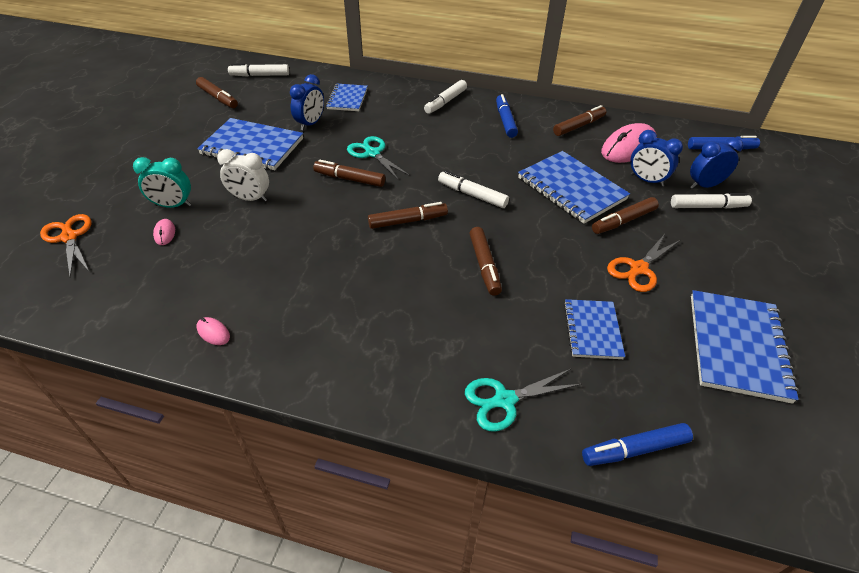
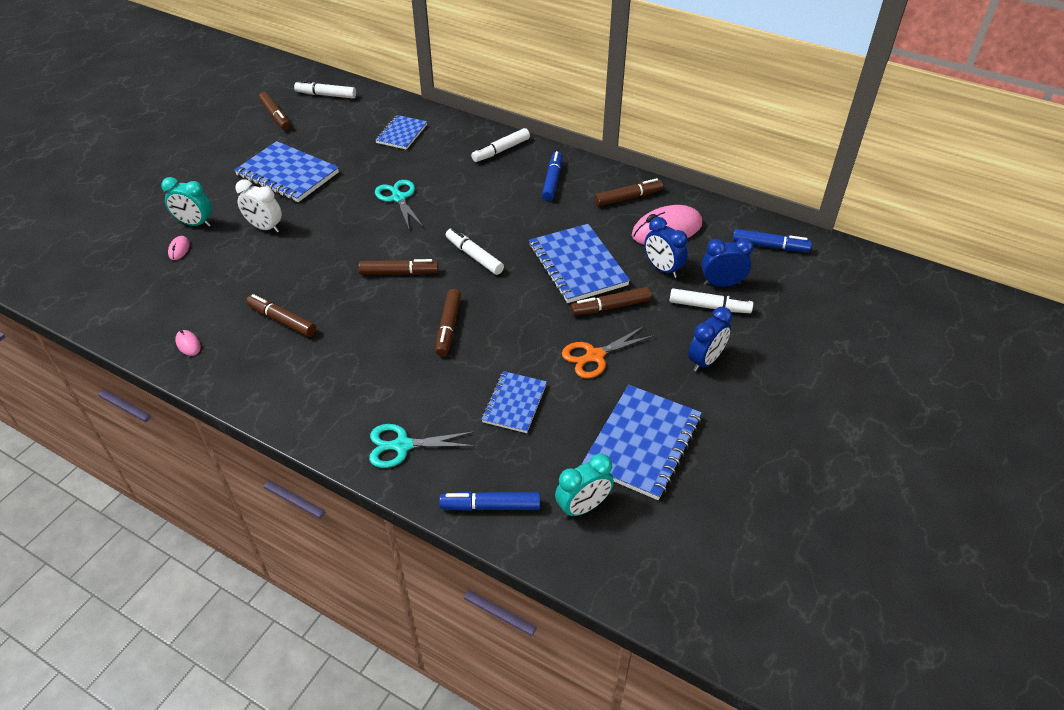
camera: 15 degrees right, 0 degrees up
(69, 237) = (100, 240): orange scissors -> none
(310, 124) = (353, 157): blue clock -> blue clock (705, 361)
(350, 179) = (364, 222): brown marker -> brown marker (282, 320)
(726, 428) = (583, 507): none -> turquoise clock

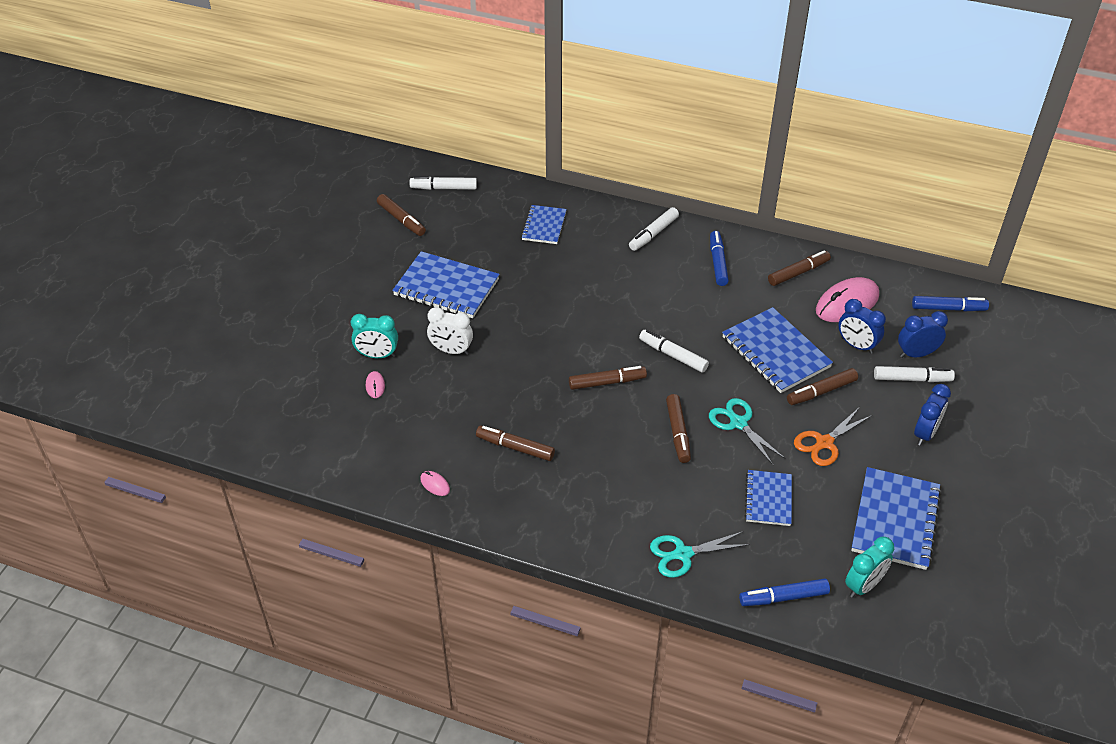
camera: 10 degrees left, 0 degrees up
(398, 198) = (572, 301): turquoise scissors -> turquoise scissors (738, 423)

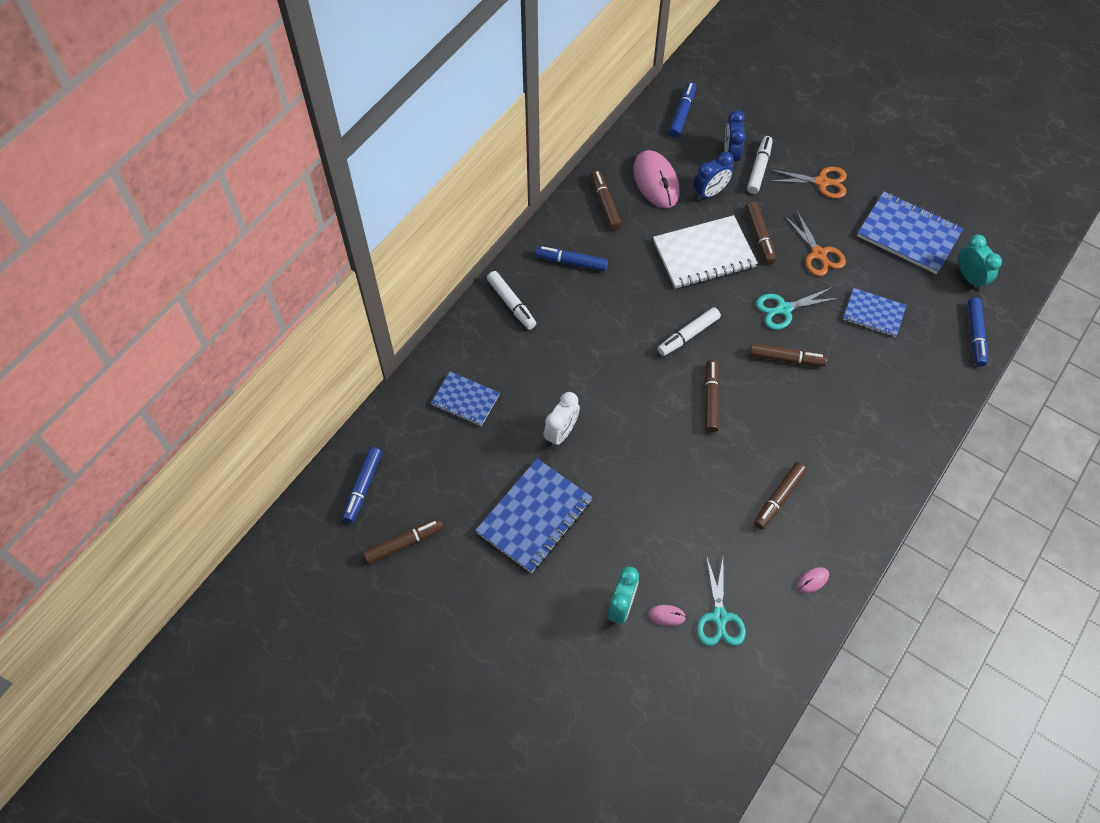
camera: 75 degrees left, 15 degrees up
(444, 188) = (363, 487): white marker -> blue marker
(451, 351) = (633, 530): white clock -> white clock (561, 433)
(683, 554) = (923, 393): turquoise scissors -> turquoise scissors (719, 617)
(775, 352) = (704, 254): blue notebook -> white notebook
(925, 433) = (821, 182): blue clock -> orange scissors

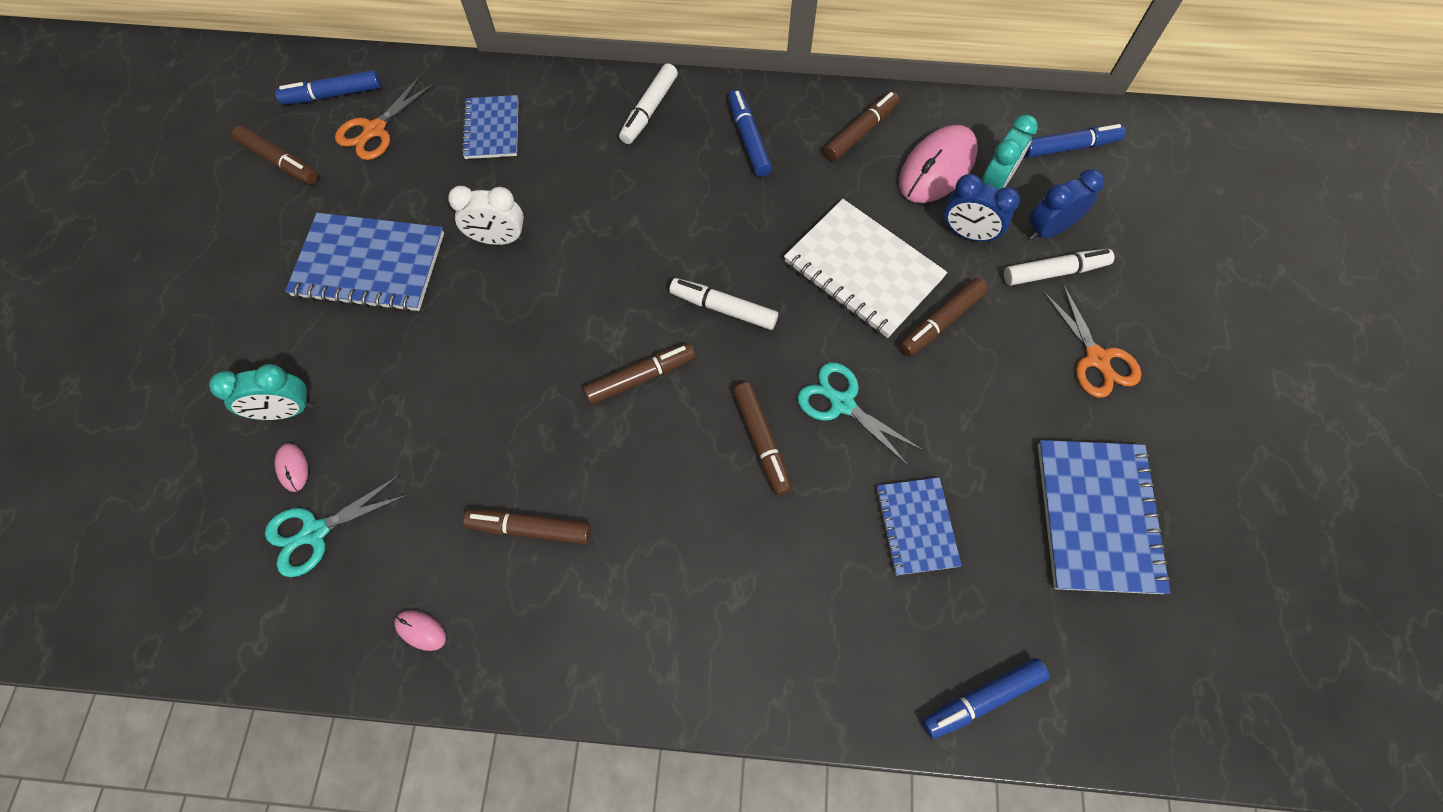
camera: 60 degrees right, 5 degrees up
(818, 254) = (967, 407): orange scissors -> orange scissors (375, 130)
(970, 278) = (1086, 645): turquoise clock -> turquoise clock (995, 182)

